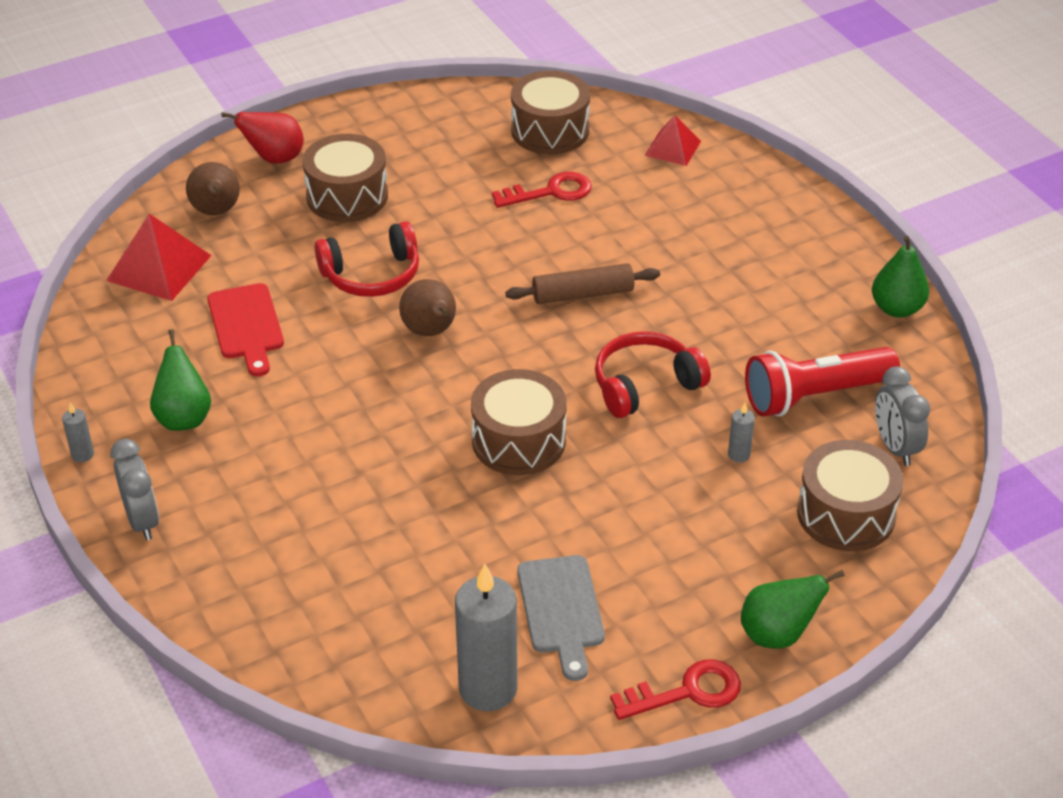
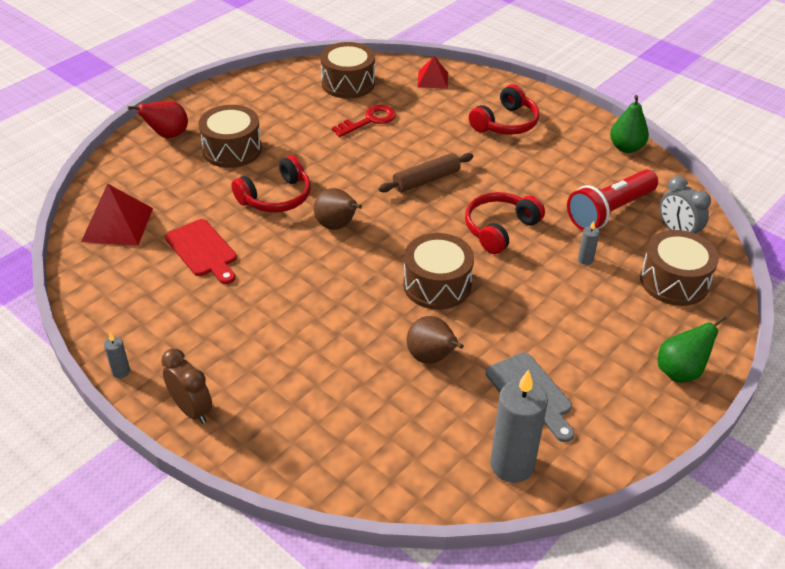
camera: 20 degrees left, 0 degrees up
(142, 520) = (192, 409): grey clock -> brown clock
(184, 417) = (187, 326): green pear -> none
(216, 212) = (142, 178): brown pear -> brown pear (431, 358)
(687, 692) = (646, 428): red key -> none
(741, 235) = (506, 123): none -> red headphones

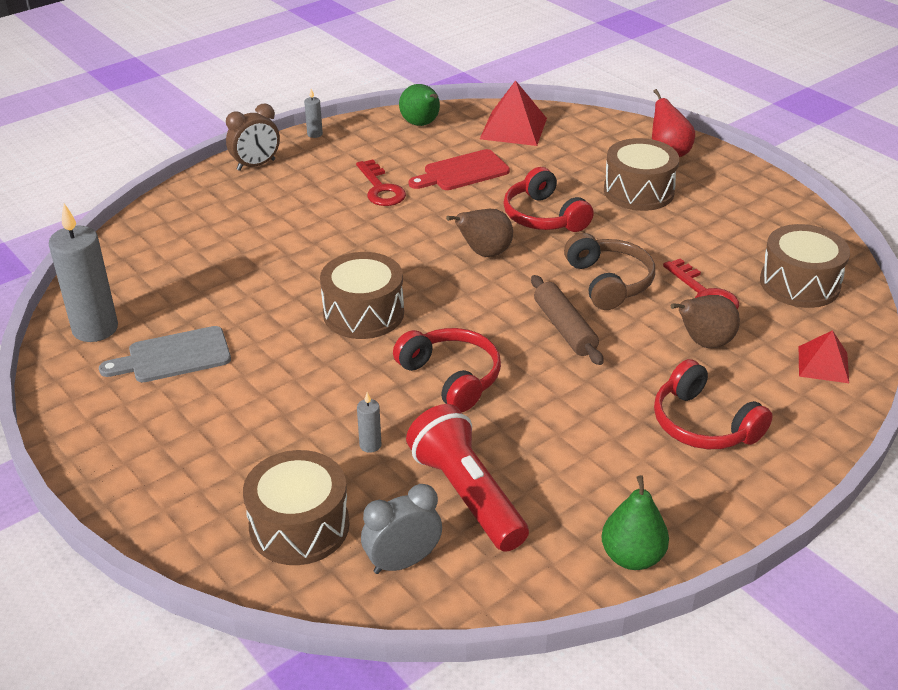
camera: 100 degrees right, 5 degrees down
(237, 302) = (380, 188): none -> red key
(364, 161) = (609, 282): none -> brown headphones
(431, 358) = (255, 296): brown pear -> brown pear (704, 343)
(680, 371) = (143, 486): green pear -> green pear (421, 124)

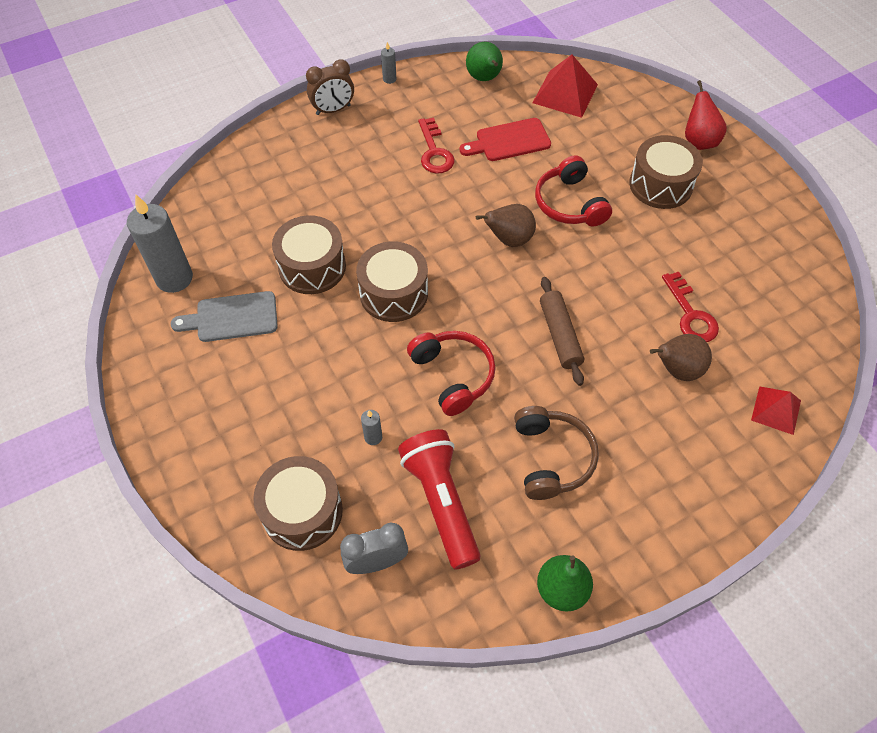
camera: 10 degrees right, 20 degrees up
(609, 282) = (610, 288): brown headphones -> brown headphones (551, 458)
(703, 424) = (654, 460): red headphones -> none
(799, 284) = (779, 314): brown drum -> brown drum (312, 267)

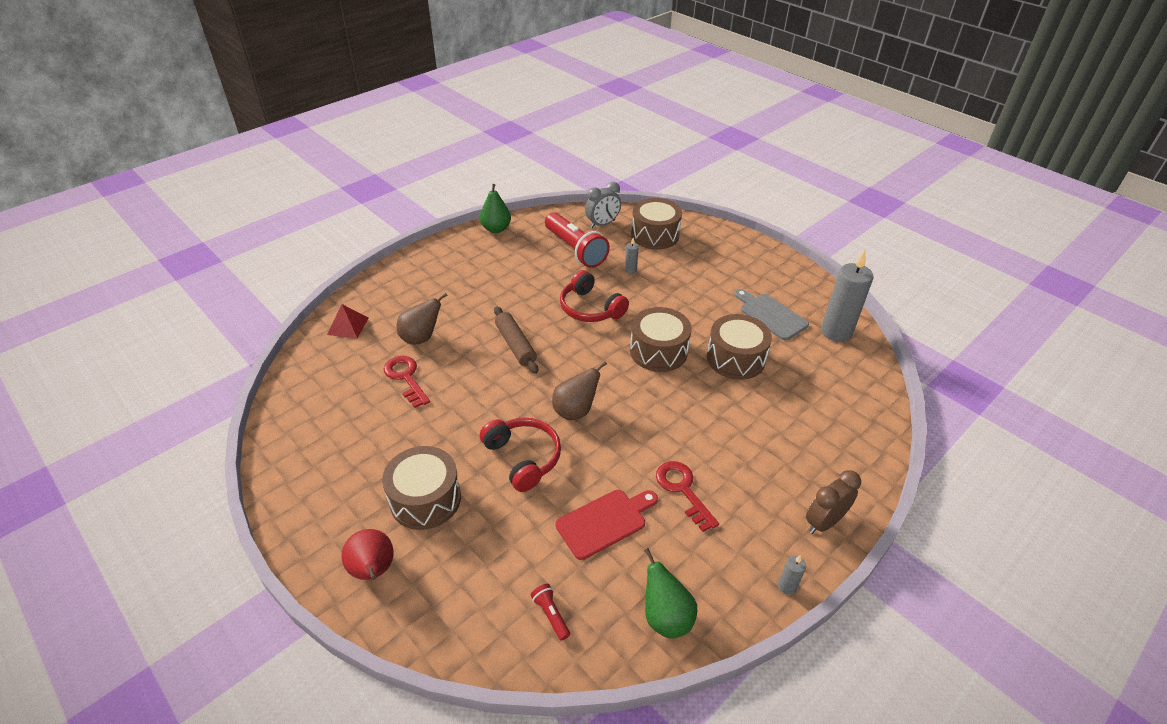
camera: 165 degrees right, 15 degrees down
(232, 317) = (770, 315): grey cutting board -> grey cutting board turned 105 degrees counterclockwise
(551, 458) = (510, 278): brown headphones -> none
(565, 93) = (550, 614): red pyramid -> red flashlight

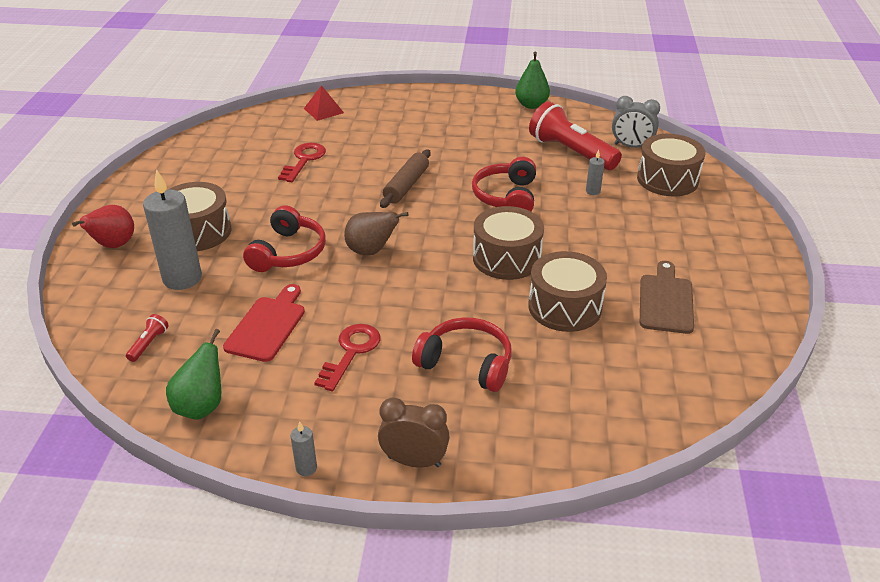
camera: 50 degrees right, 5 degrees down
(421, 338) = (354, 143): brown pear -> none
(575, 250) = (571, 152): red flashlight -> red flashlight turned 120 degrees clockwise
(604, 522) = (267, 326): red cutting board -> red cutting board turned 90 degrees counterclockwise
(749, 438) = (466, 363): none -> red headphones
(770, 315) = (666, 301): grey cutting board -> brown cutting board
(836, 332) = (712, 357): grey candle -> grey candle (182, 278)

